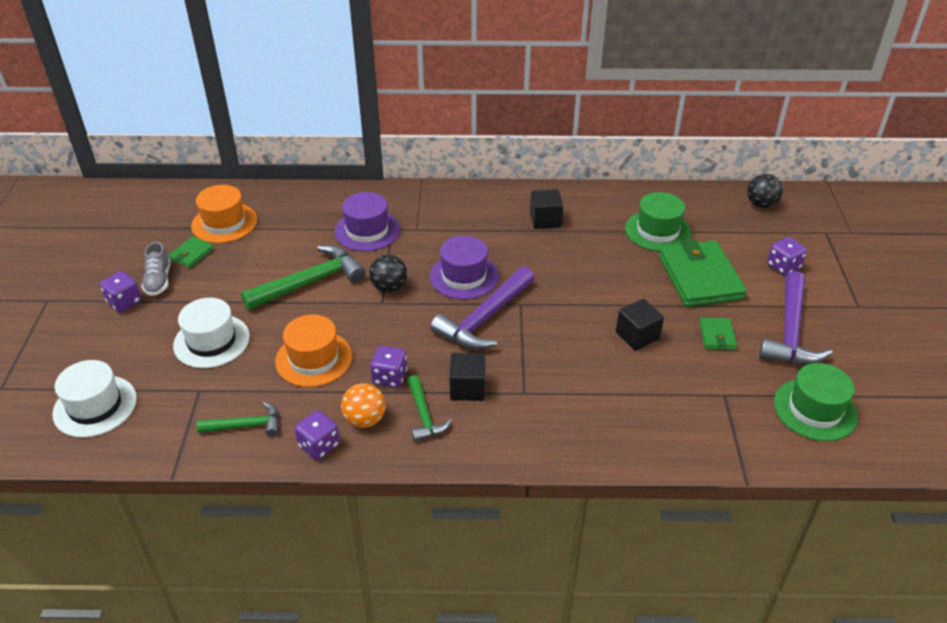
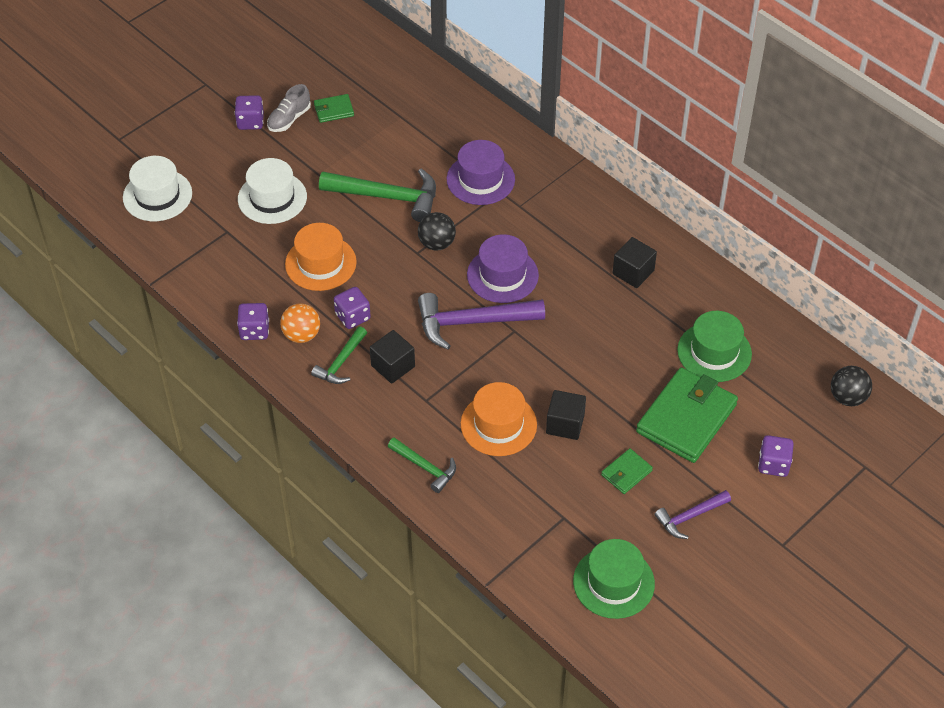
camera: 45 degrees right, 10 degrees up
(224, 223) = (385, 96): orange hat -> orange hat (498, 424)
(246, 426) = (227, 281): green hammer -> green hammer (425, 467)
(790, 332) = (690, 517): purple hammer -> purple hammer, size x0.57

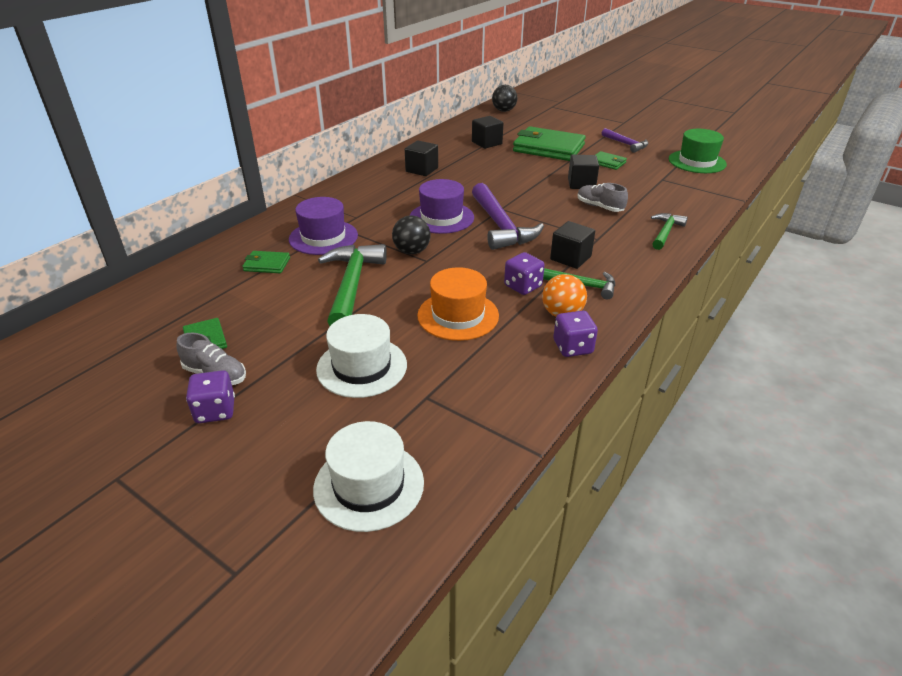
camera: 100 degrees left, 15 degrees down
(438, 140) = (267, 264): none -> green wallet
(498, 424) = (599, 207): orange hat -> grey shoe
(714, 352) = (487, 143): green hat -> black cube
(773, 464) = (567, 126): purple dice -> none

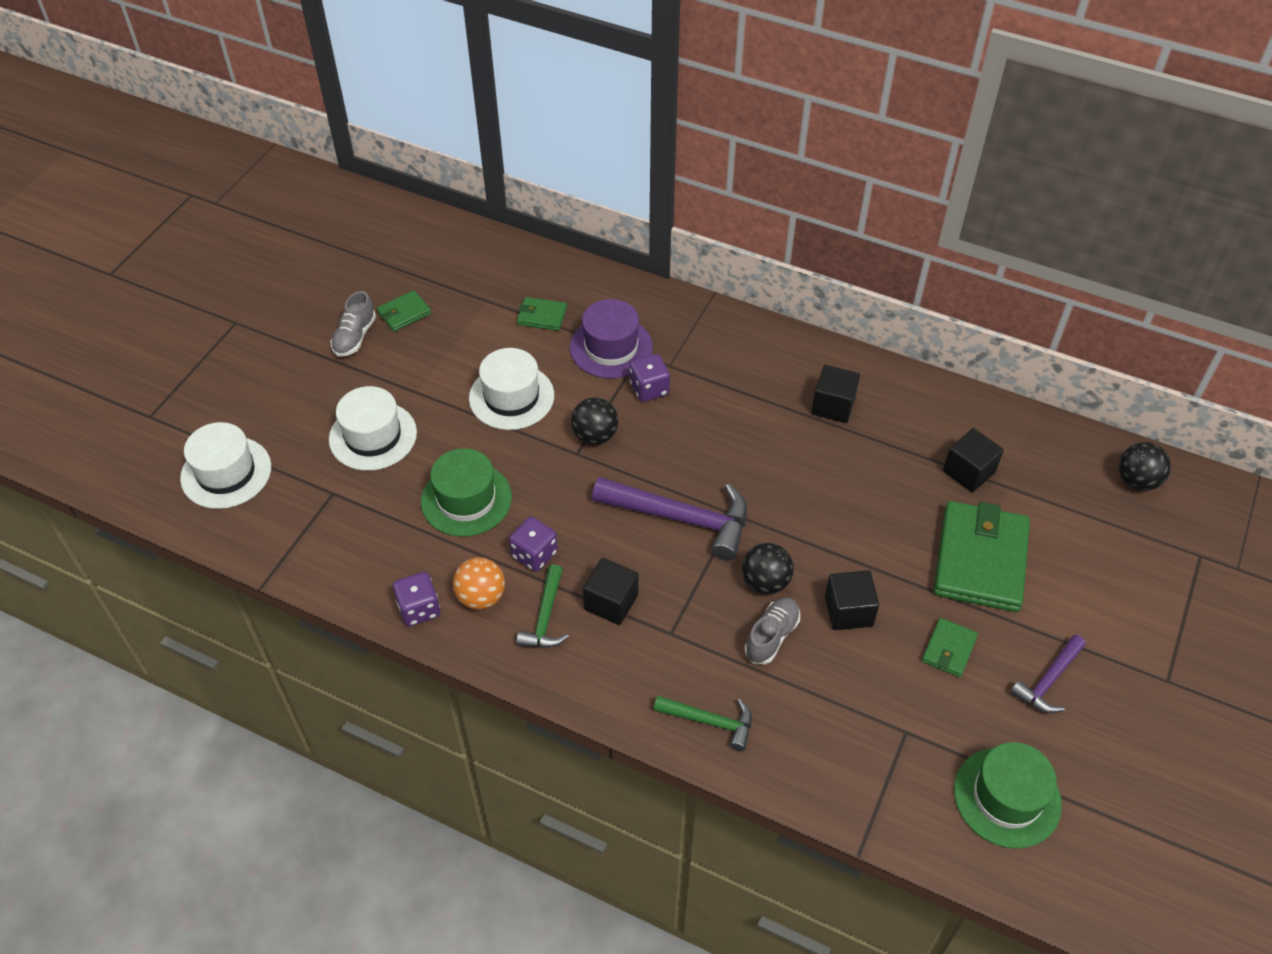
camera: 80 degrees right, 15 degrees up
(215, 411) = (309, 352): purple dice -> purple dice (649, 389)
(267, 264) = (542, 316): green wallet -> green wallet turned 75 degrees counterclockwise
(352, 285) = (511, 397): green hammer -> white hat
(441, 218) = (689, 451): purple hat -> none
(458, 315) = (466, 499): orange hat -> green hat
(500, 226) = (681, 518): purple hammer -> purple hammer turned 135 degrees counterclockwise
(558, 204) = (765, 582): none -> black ball

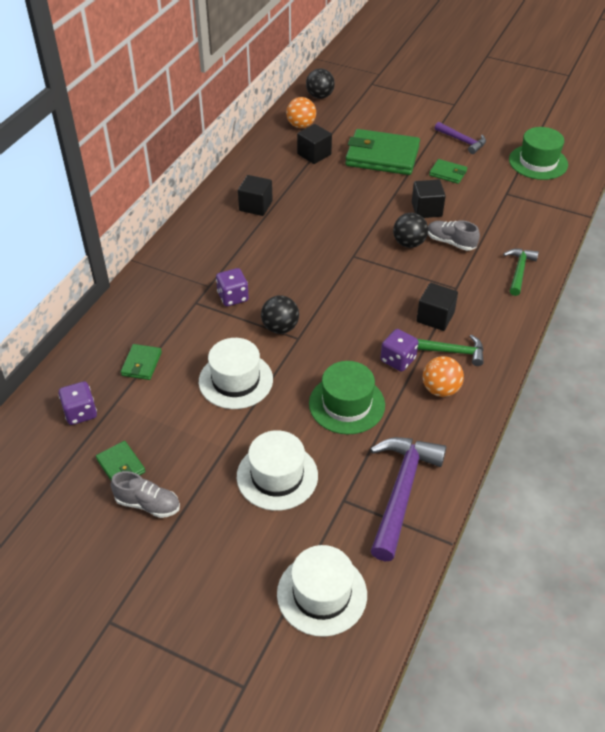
camera: 90 degrees left, 5 degrees down
(419, 609) = (457, 427): purple dice -> purple dice (80, 413)
(611, 347) = (185, 319): purple hat -> none
(681, 518) = (359, 281): purple hammer -> purple hammer (401, 492)
(1044, 456) = (301, 125): none -> orange ball

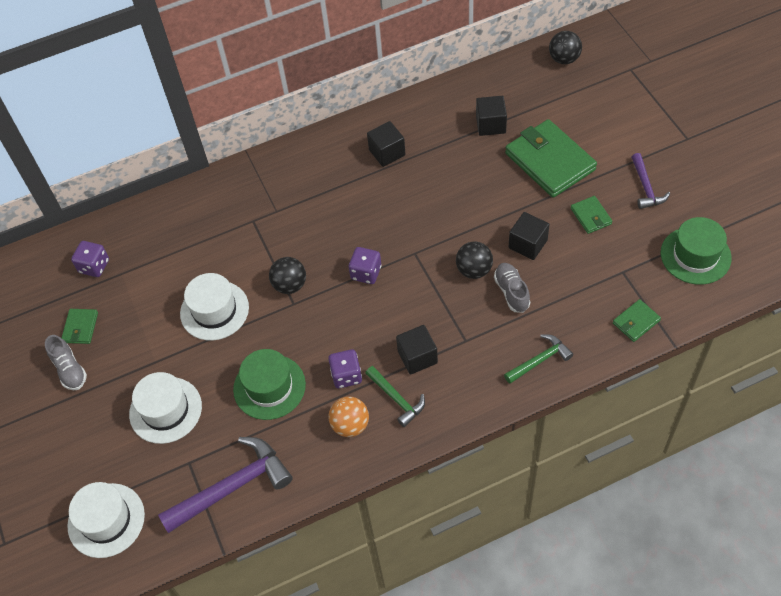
camera: 45 degrees right, 10 degrees up
(141, 364) = (167, 252): green wallet -> green wallet (636, 322)
(233, 297) = (283, 233): purple dice -> purple dice (366, 273)
(301, 125) = (512, 85): orange ball -> none

